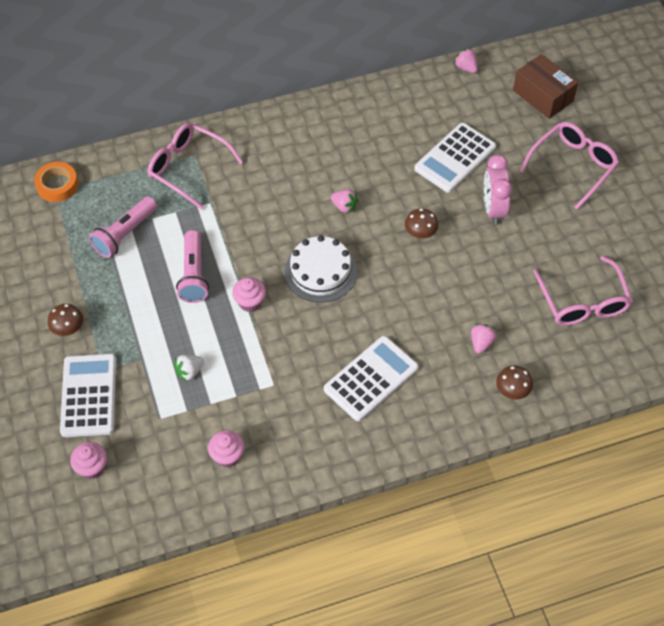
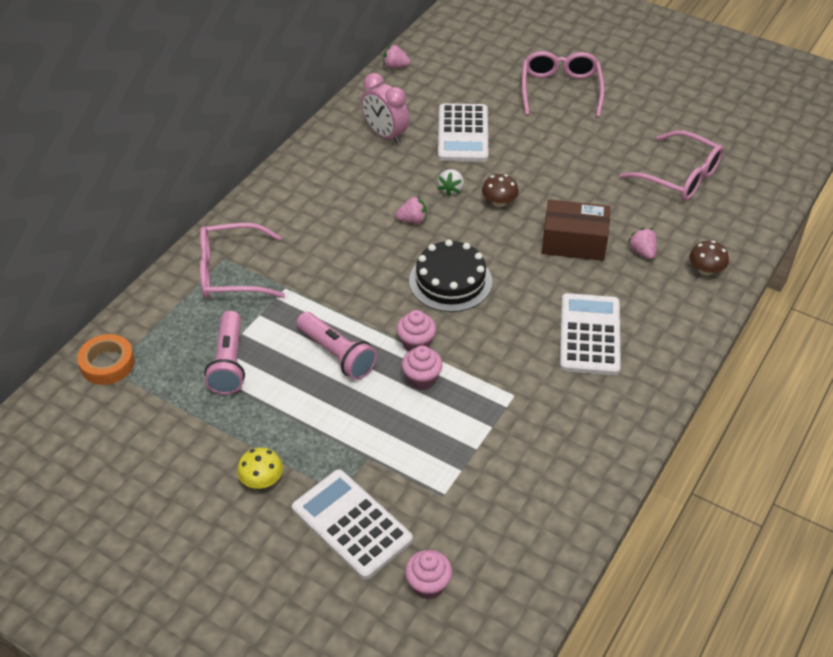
camera: 40 degrees left, 10 degrees down
(68, 328) = (262, 480): brown mushroom -> yellow mushroom
(189, 371) = (426, 436): white strawberry -> white strawberry (451, 189)
(227, 456) = (542, 481): pink cupcake -> pink cupcake (422, 379)
(320, 271) = (450, 281): white cake -> black cake
(493, 209) = (536, 152): pink clock -> pink clock (385, 135)
(543, 96) = (480, 55): brown box -> brown box (574, 242)

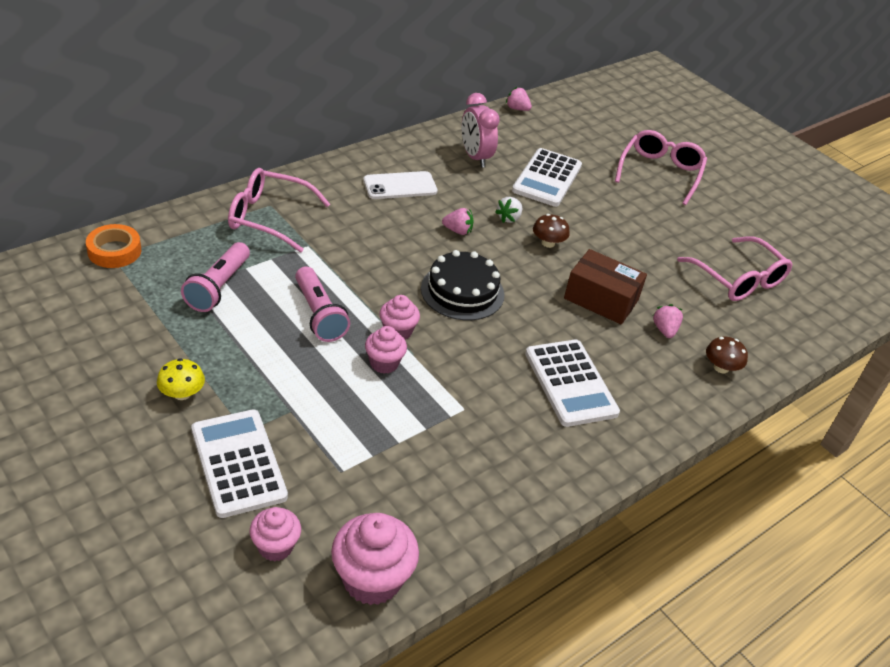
camera: 15 degrees right, 5 degrees down
(333, 192) = (400, 186): none -> white phone
(523, 579) = (372, 579): none -> pink cupcake
(589, 335) = (570, 383): white calculator -> white calculator turned 135 degrees clockwise

